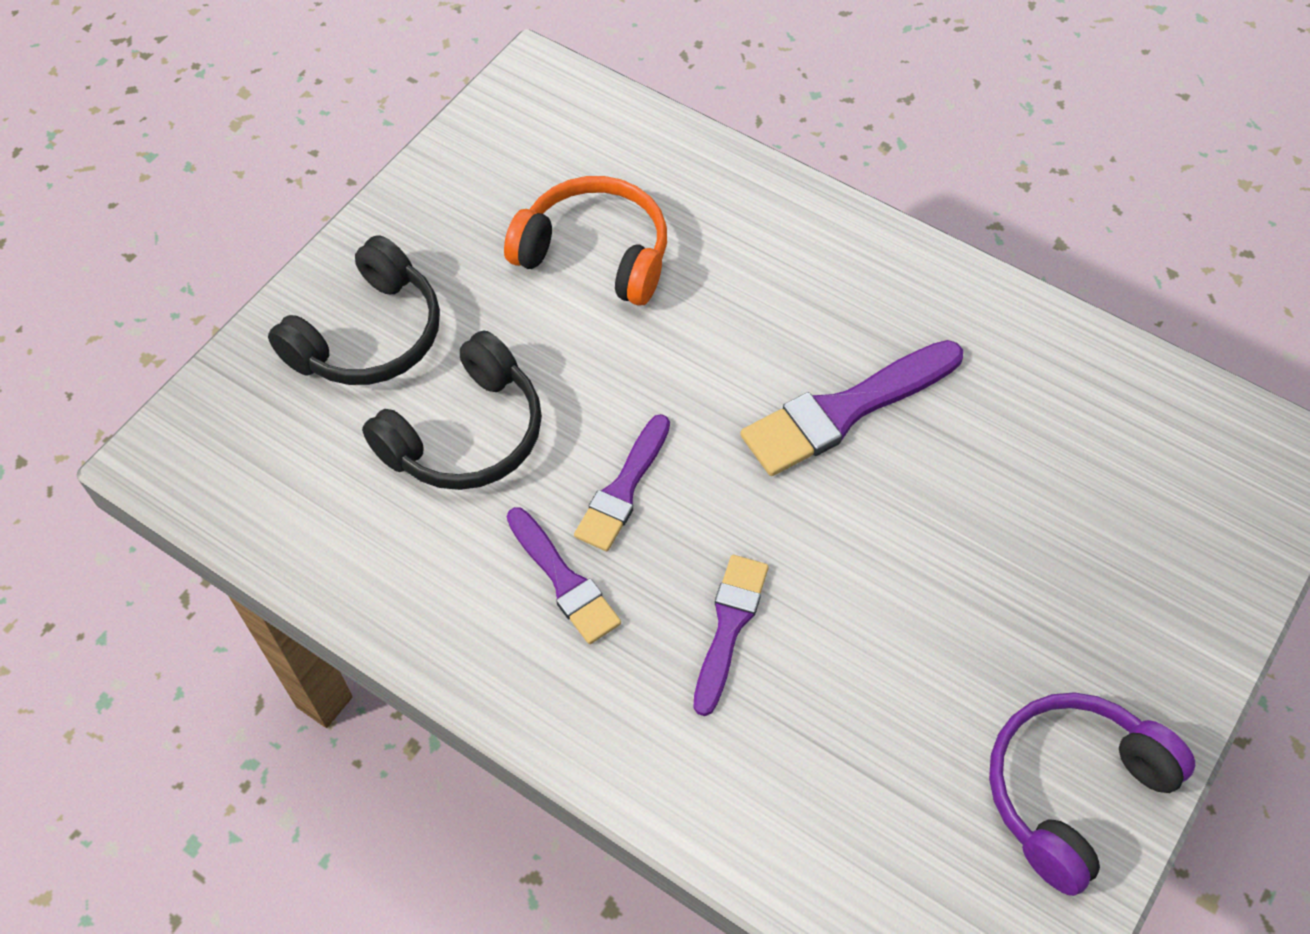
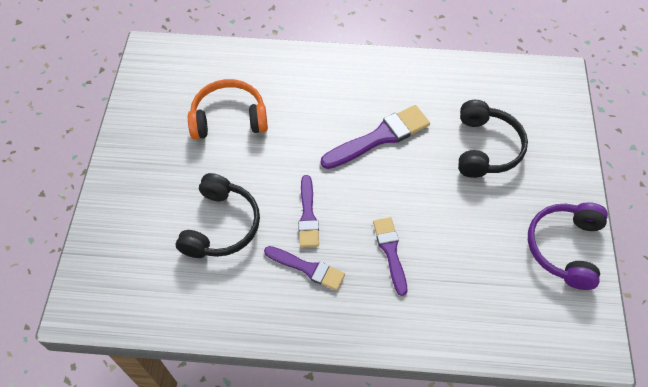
camera: 30 degrees left, 0 degrees up
(369, 336) = (145, 202): black headphones -> black headphones (486, 148)
(845, 411) = (380, 137): purple brush -> purple brush turned 150 degrees counterclockwise

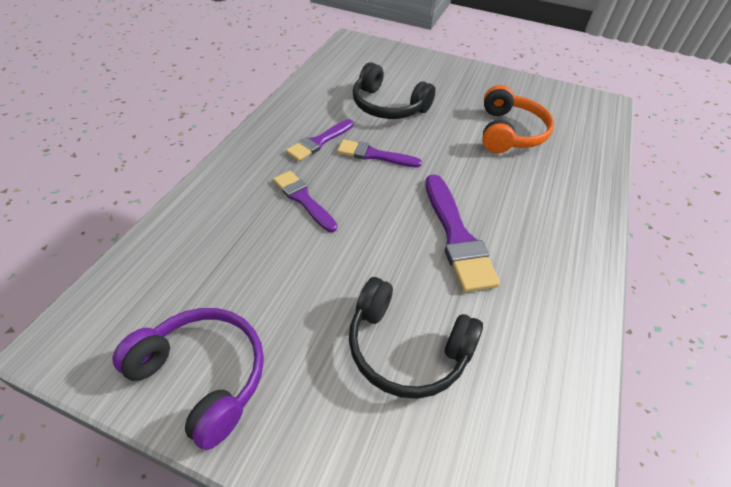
camera: 105 degrees right, 10 degrees down
(390, 251) = (303, 199): purple brush -> purple brush turned 135 degrees counterclockwise

